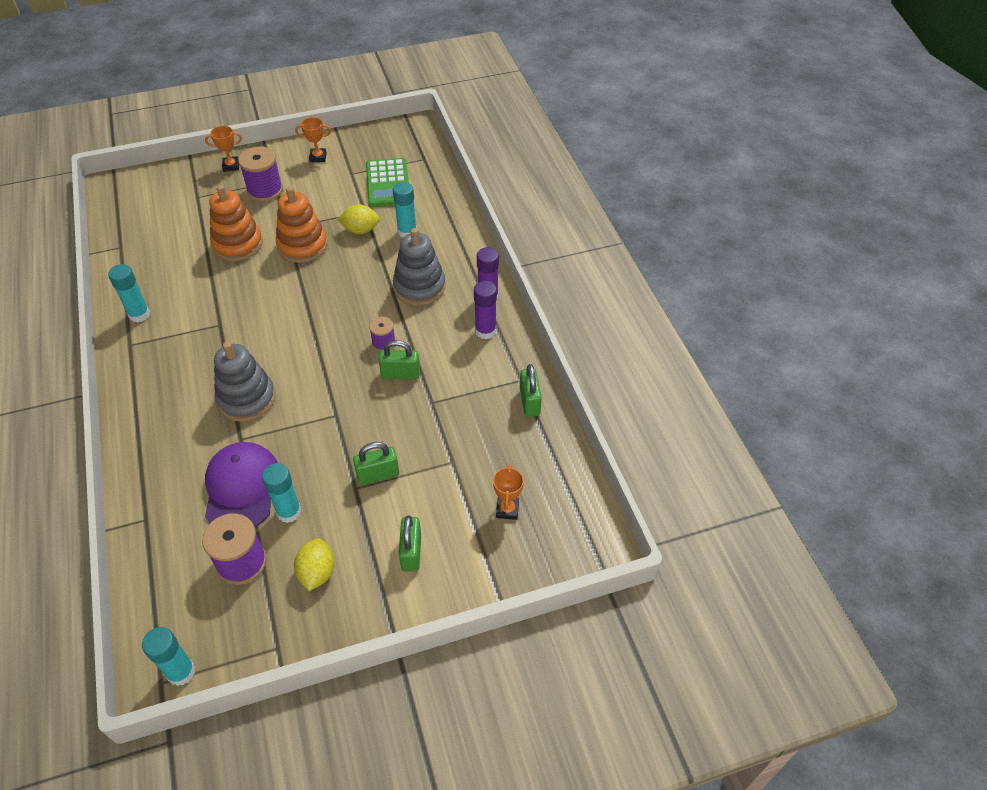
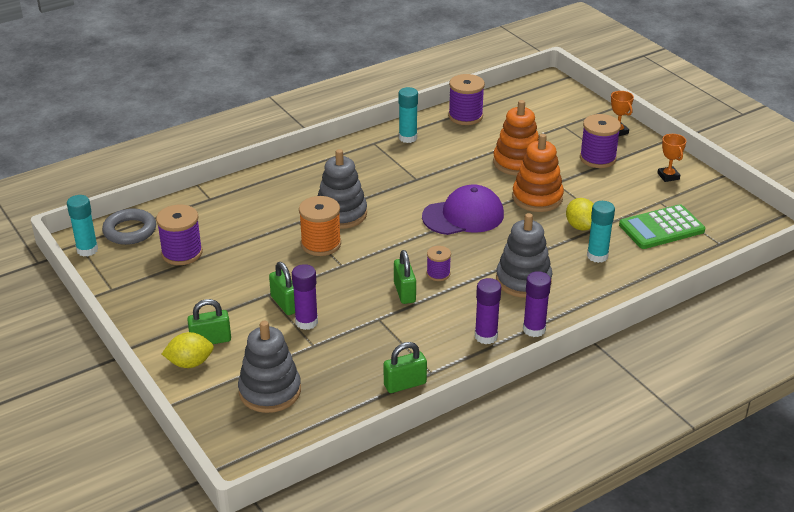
camera: 75 degrees right, 15 degrees down
(130, 260) = (465, 116): none -> purple spool
(165, 616) = (130, 231): none -> grey ring
(241, 488) = (250, 235): purple cap -> purple cap (463, 216)
(289, 512) = (234, 264): turquoise glue stick -> none
(291, 426) = (321, 244): none -> orange spool
(317, 572) = (180, 293): yellow lemon -> yellow lemon (190, 363)
(414, 461) = (306, 322): none -> purple glue stick
(507, 509) = (270, 391): orange trophy -> grey stacking toy

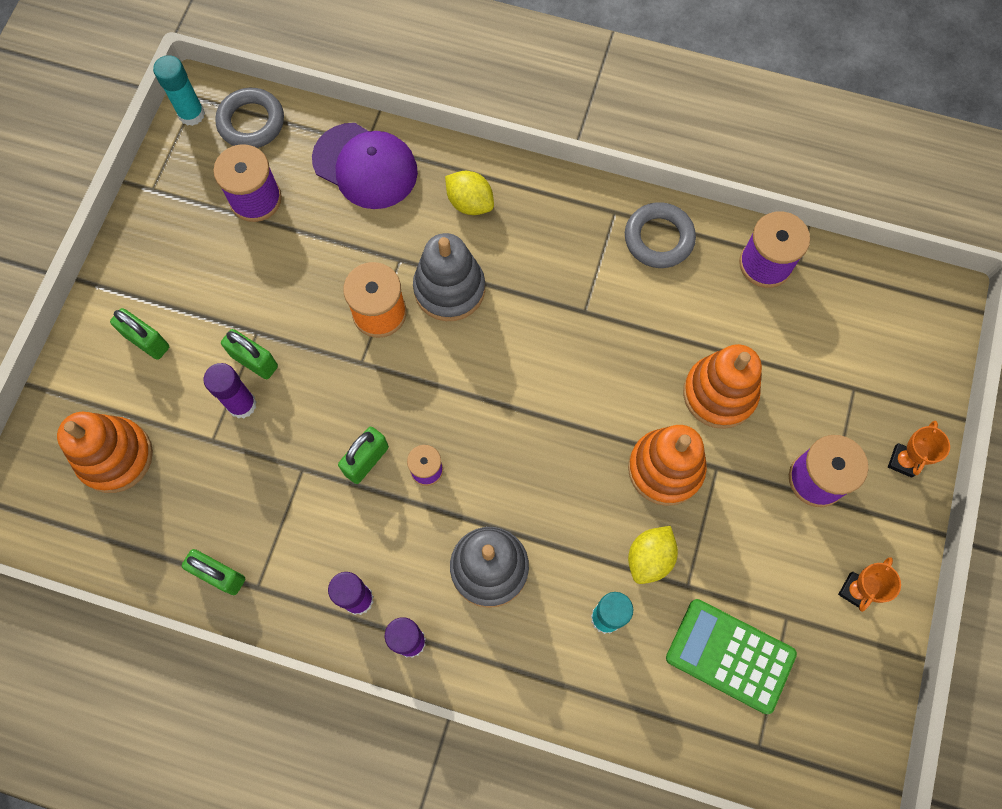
camera: 50 degrees right, 35 degrees up
(190, 363) = (101, 352): yellow lemon -> yellow lemon (470, 203)
(270, 391) = (115, 456): grey stacking toy -> orange stacking toy
(285, 304) = (254, 361): green padlock -> green padlock turned 75 degrees counterclockwise
(408, 138) = (658, 238): turquoise glue stick -> grey ring
(463, 216) = (556, 415): purple cap -> purple cap (365, 166)

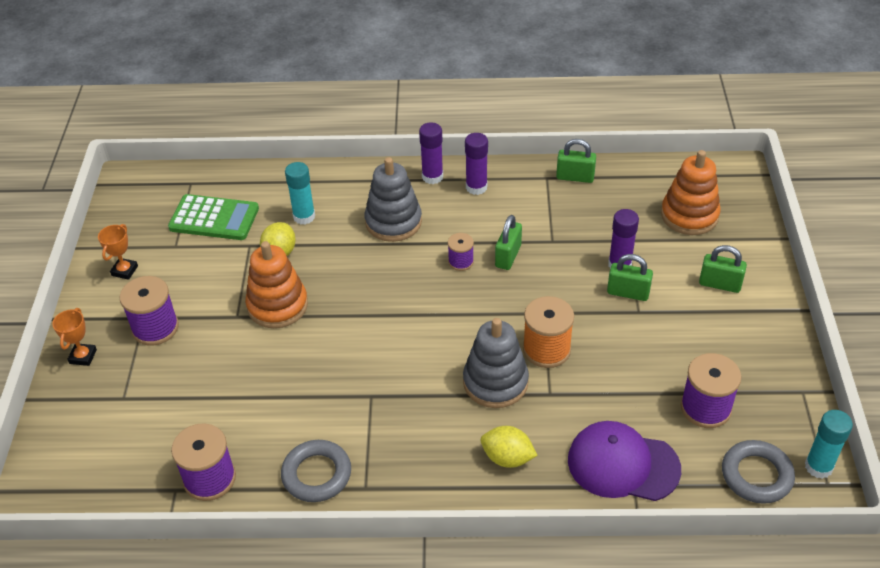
camera: 165 degrees right, 25 degrees down
(719, 393) = (241, 365): orange stacking toy -> none

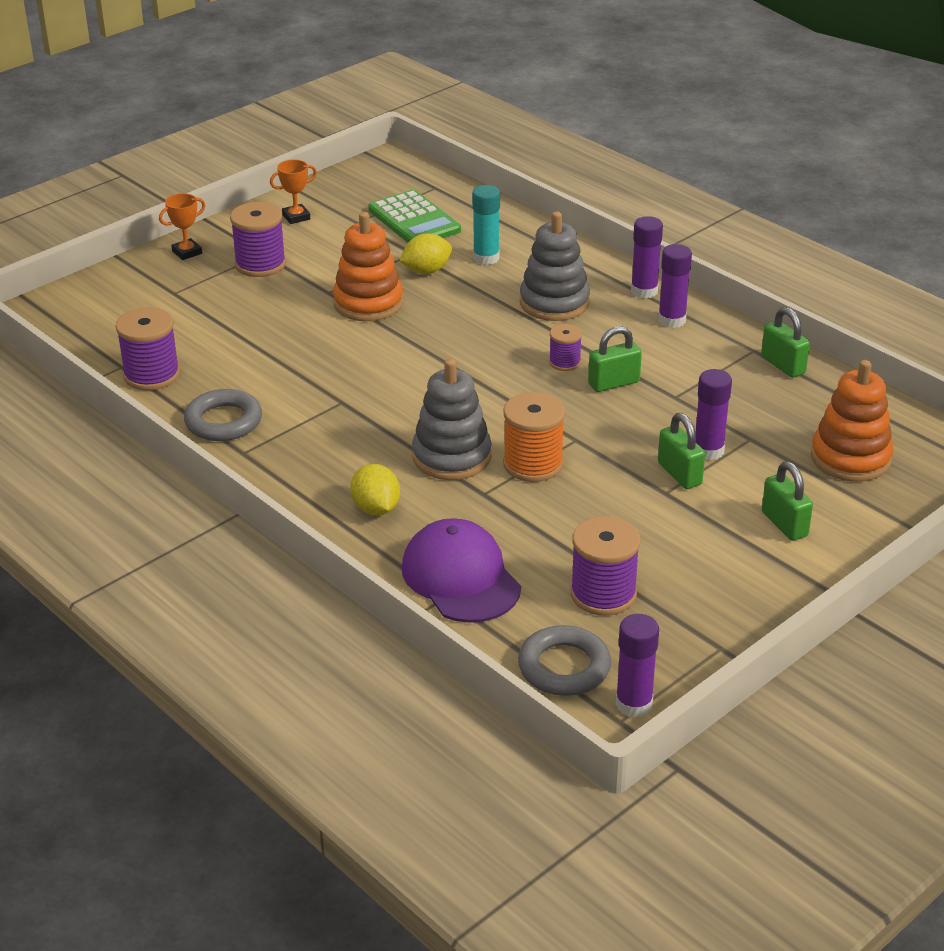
camera: 45 degrees right, 10 degrees down
(818, 467) = (634, 704): turquoise glue stick -> purple glue stick

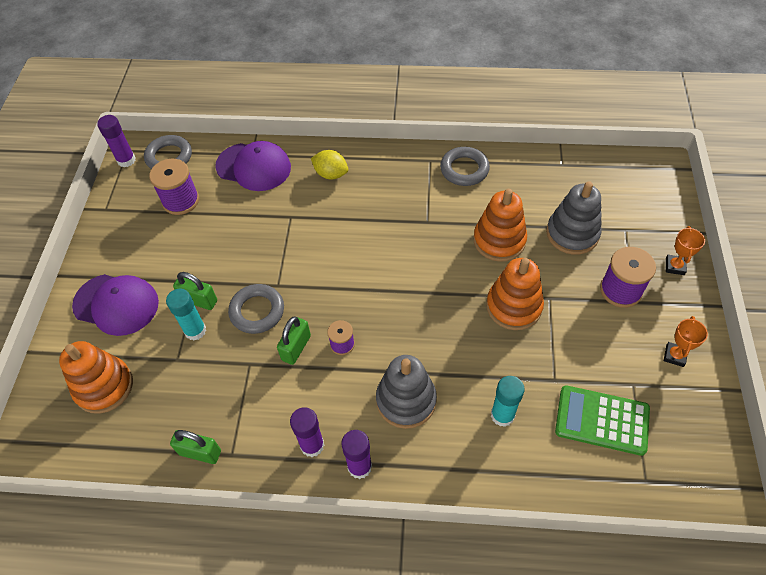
camera: 140 degrees right, 20 degrees up
(151, 375) = (539, 170): purple spool -> none
(298, 348) = (499, 240): none -> orange stacking toy
(426, 271) = (521, 367): yellow lemon -> none
(451, 457) = (330, 227): grey stacking toy -> grey stacking toy (572, 234)
(533, 464) = (284, 251): orange spool -> none
(623, 430) = (257, 311): none -> grey ring
(708, 450) = (195, 331): purple glue stick -> turquoise glue stick
(784, 524) = (116, 304): green padlock -> purple cap

